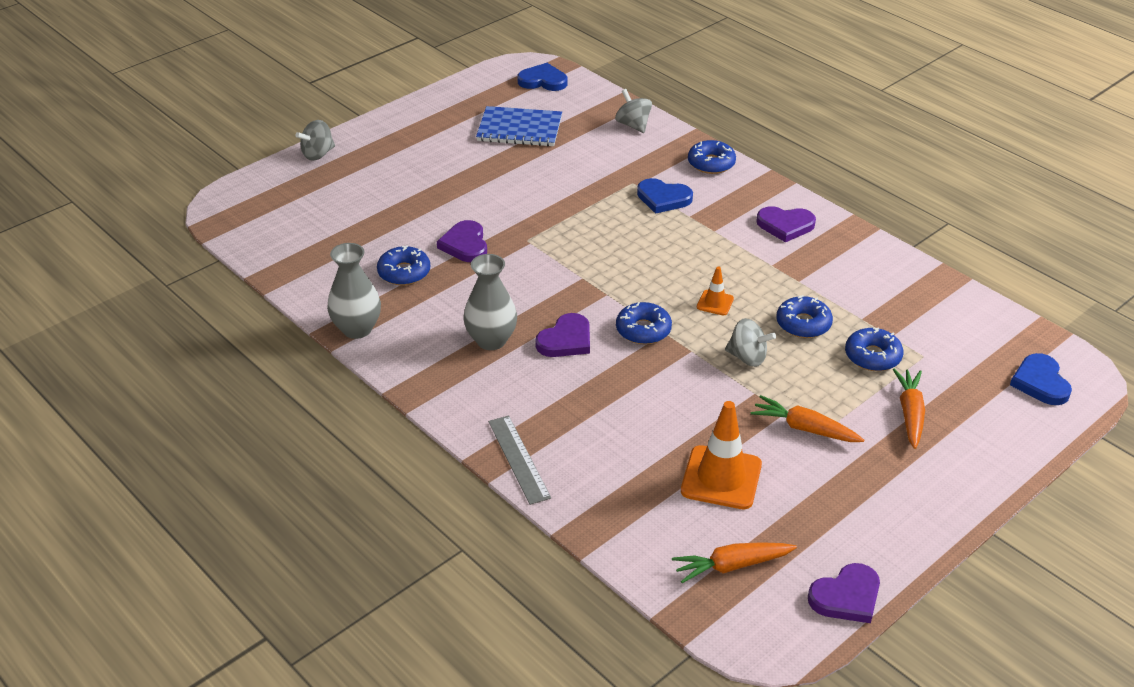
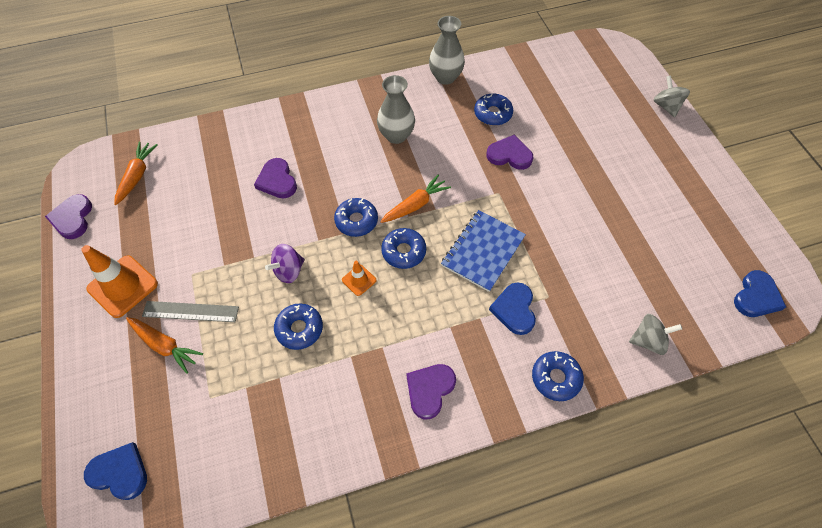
camera: 115 degrees right, 20 degrees up
(519, 129) = (667, 245): blue notebook -> blue notebook (483, 251)
(519, 459) = (285, 114): grey ruler -> grey ruler (190, 312)
(566, 340) = (373, 173): purple heart -> purple heart (277, 181)
(663, 198) = (514, 309): blue heart -> blue heart turned 45 degrees counterclockwise
(721, 478) = (199, 201): orange traffic cone -> orange traffic cone (123, 286)
(747, 357) = (289, 271): grey spinning top -> purple spinning top
(805, 428) = (202, 269): orange carrot -> orange carrot (415, 205)
(872, 356) = (234, 357): blue donut -> blue donut (403, 251)

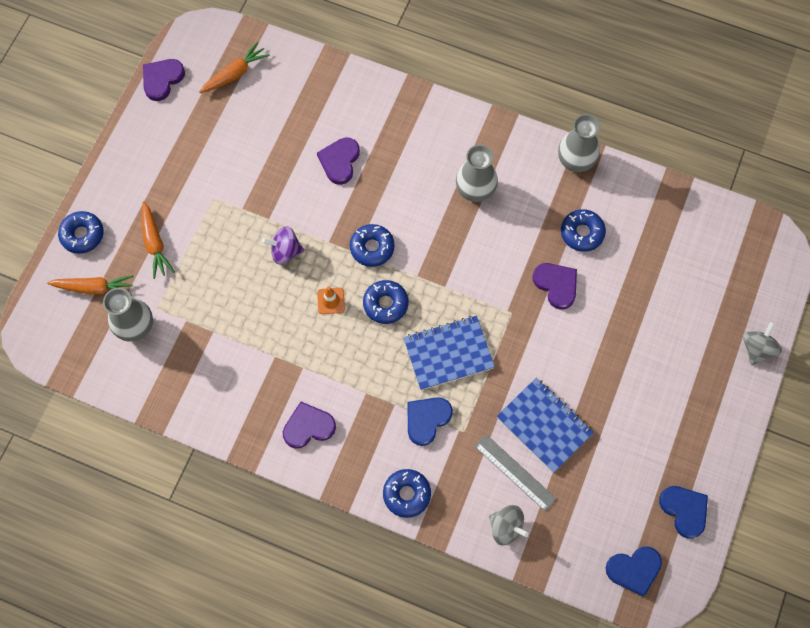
camera: 40 degrees right, 10 degrees up
(120, 472) = (66, 315): blue heart -> blue heart (684, 510)
(123, 286) = (159, 170): orange traffic cone -> none
(190, 312) = (190, 230): grey ruler -> grey ruler (514, 472)
(202, 429) = (136, 327): none -> grey vase
(299, 329) = (256, 305): blue donut -> blue donut (82, 235)
(415, 205) = (431, 270): orange carrot -> orange carrot (94, 288)
(597, 248) = (544, 425): none -> blue notebook

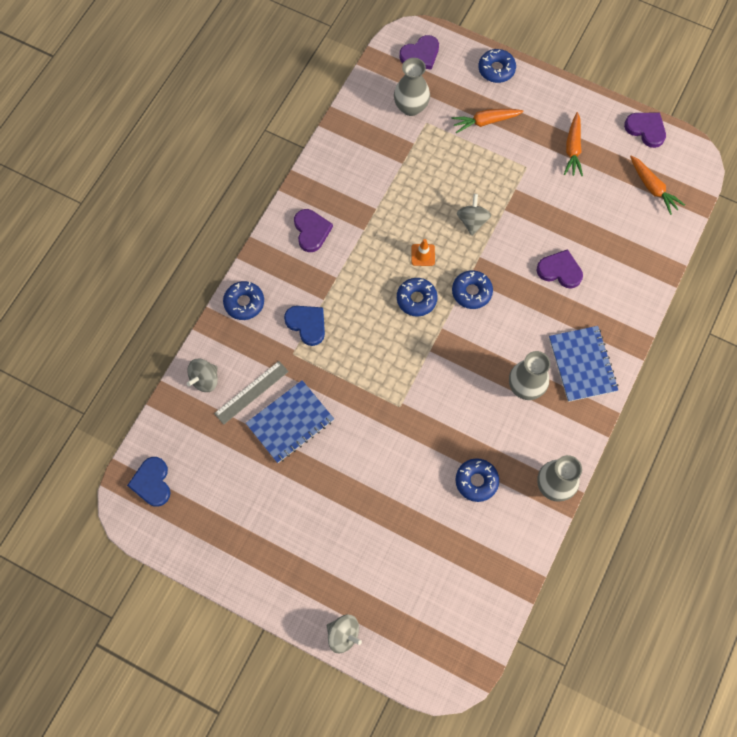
camera: 95 degrees right, 0 degrees up
(94, 288) = (448, 78): orange carrot -> orange carrot (573, 149)
(285, 251) = (472, 221): purple spinning top -> grey spinning top
(448, 353) = (365, 347): blue notebook -> blue notebook (582, 364)
(556, 285) = (424, 450): purple heart -> purple heart (420, 54)
(684, 510) = (197, 536): blue heart -> none

